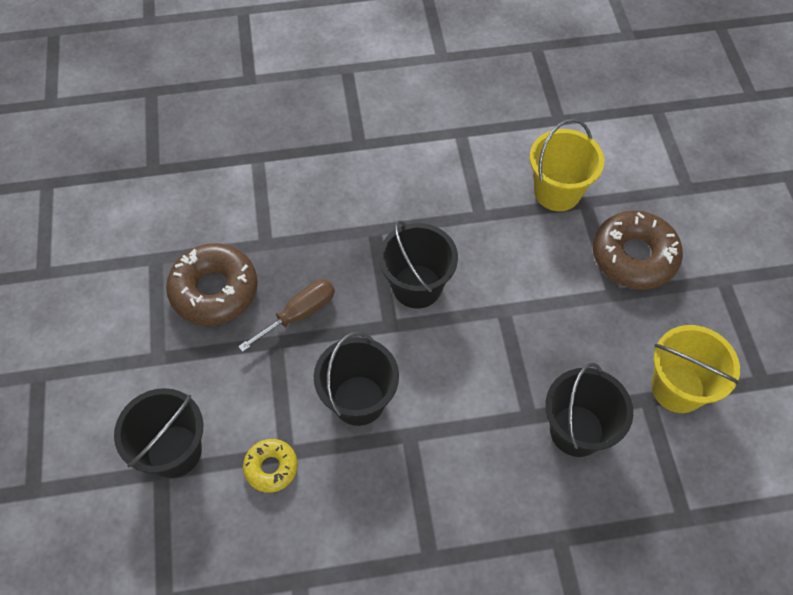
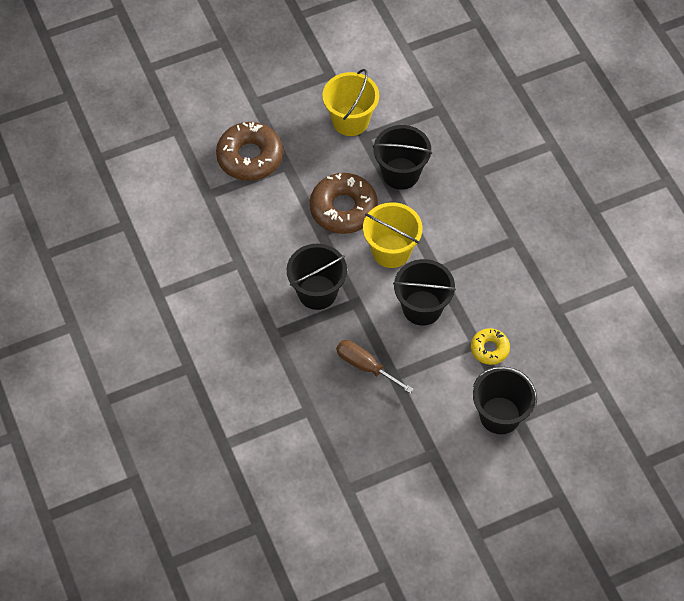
camera: 105 degrees left, 0 degrees up
(214, 290) = (363, 433): brown donut -> brown donut (343, 208)
(557, 192) = (202, 214): yellow bucket -> yellow bucket (391, 251)

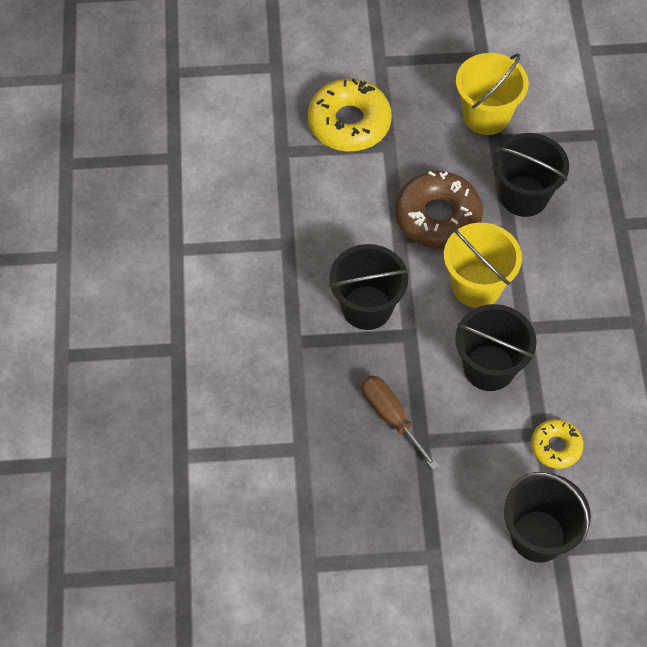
camera: 20 degrees right, 0 degrees up
(250, 157) = (349, 123): brown donut -> yellow donut

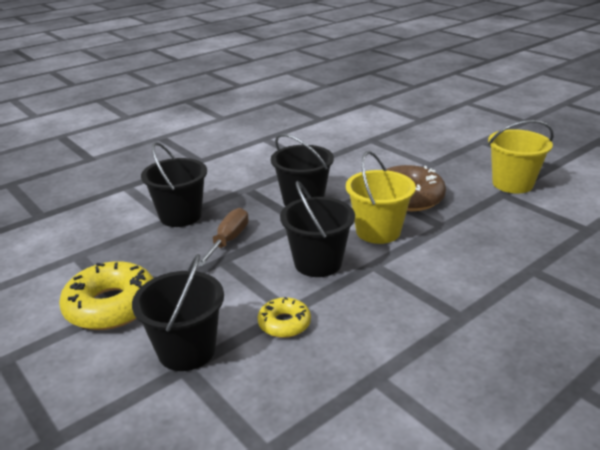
camera: 55 degrees right, 30 degrees down
(349, 123) = (423, 148): yellow donut -> yellow donut (111, 306)
(524, 196) = (479, 220): black bucket -> black bucket (180, 216)

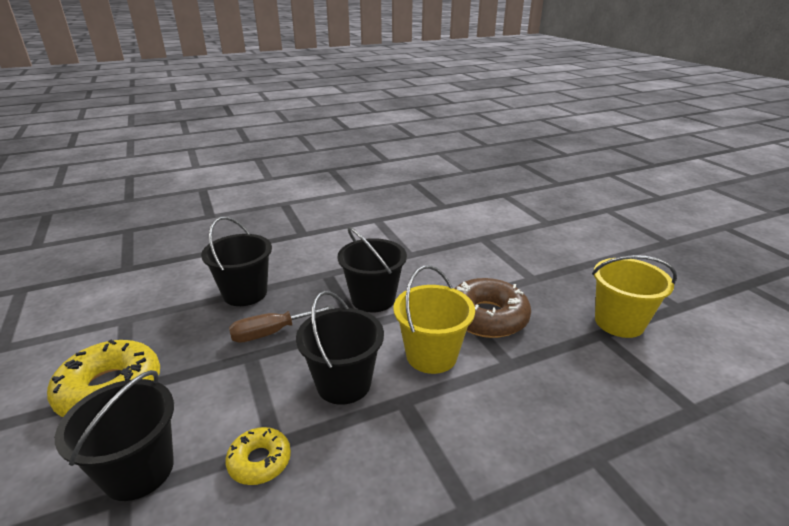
camera: 15 degrees right, 0 degrees up
(228, 240) = (271, 333): brown screwdriver -> brown screwdriver turned 150 degrees counterclockwise

